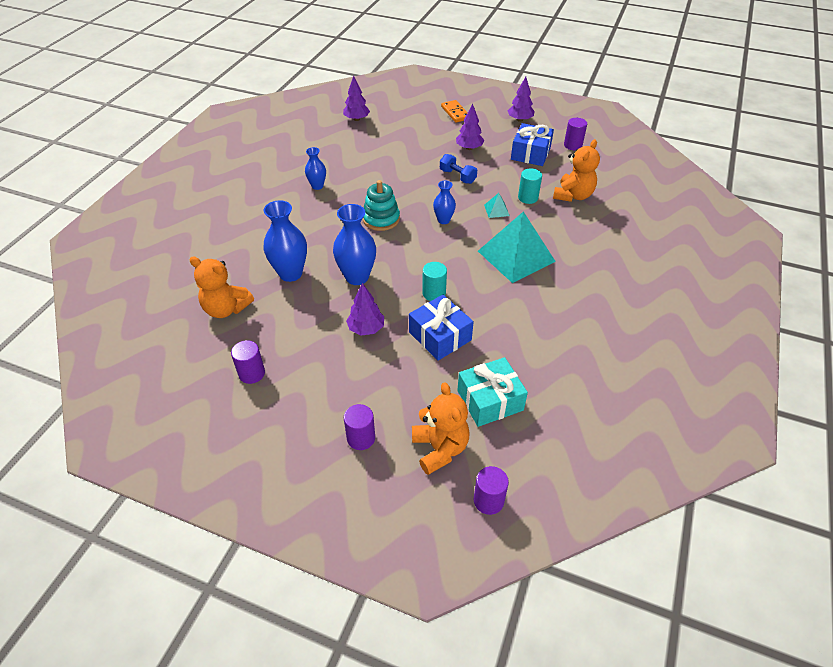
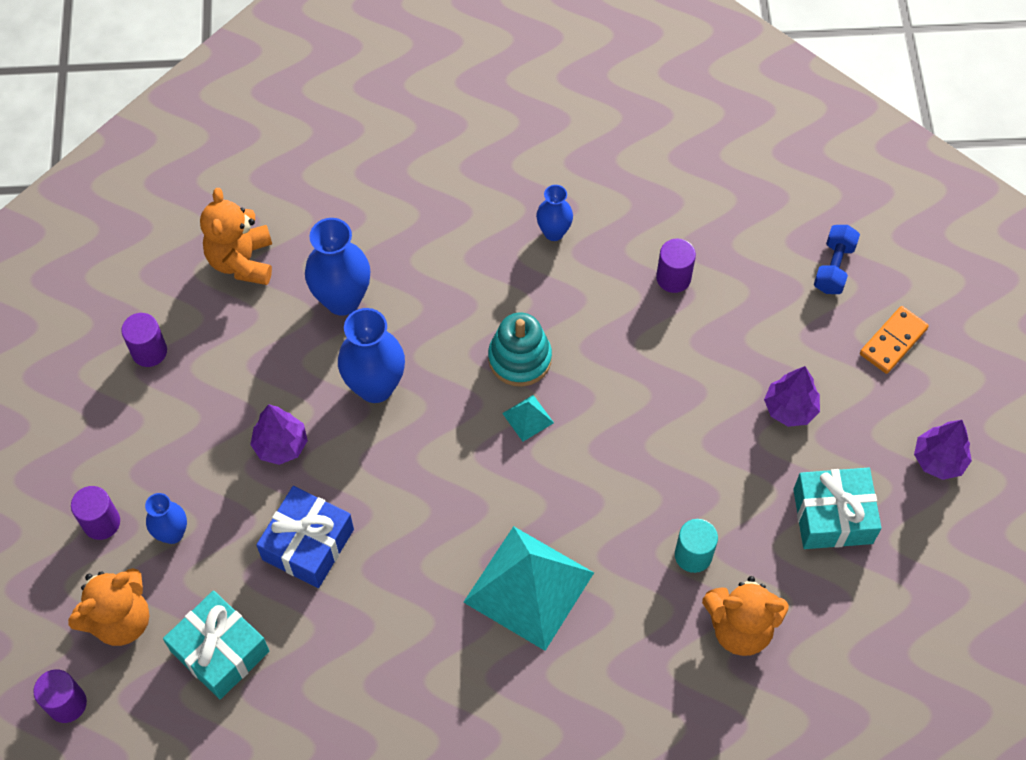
camera: 65 degrees right, 15 degrees up
(356, 119) = (774, 195): purple tree -> none
(434, 293) = (389, 502): turquoise cylinder -> none
(443, 220) = (563, 448): blue vase -> blue vase (172, 533)
(457, 176) = (693, 423): blue dumbbell -> blue dumbbell (834, 267)
(496, 210) = (632, 517): turquoise pyramid -> turquoise pyramid (528, 418)
(530, 153) = (832, 516): blue gift -> turquoise gift
(573, 145) = (904, 581): purple cylinder -> purple cylinder (673, 278)

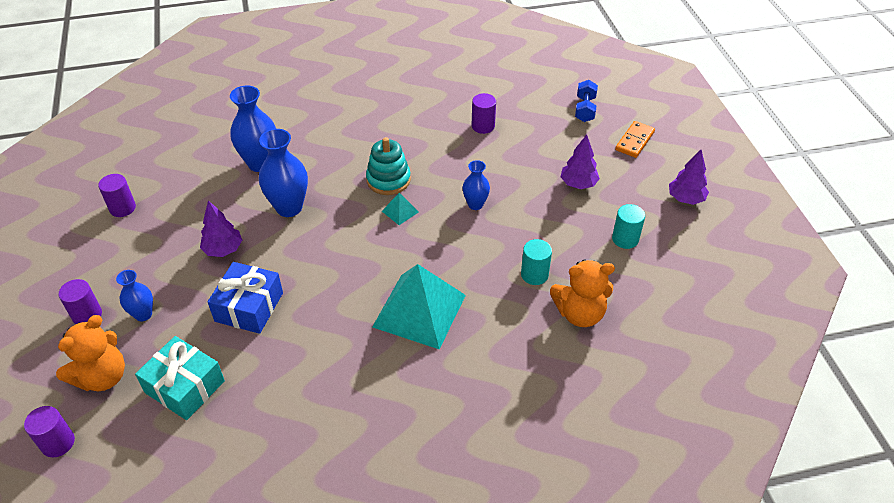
camera: 10 degrees left, 15 degrees down
(242, 261) = (187, 151): orange teddy bear -> none
(554, 232) = (399, 112): blue vase -> blue vase (475, 204)
(832, 516) = (625, 239): turquoise gift -> turquoise cylinder

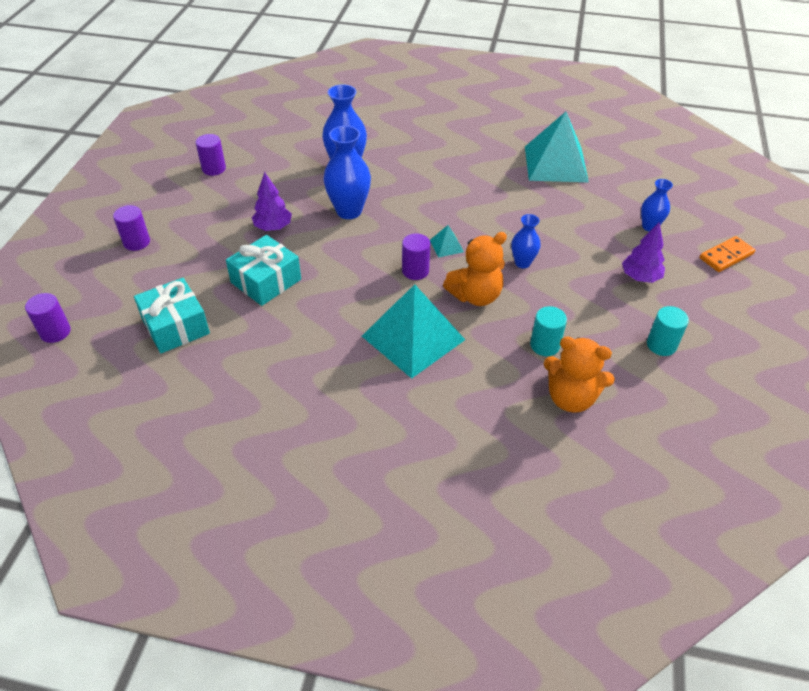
camera: 25 degrees right, 0 degrees up
(102, 377) = (119, 294): orange teddy bear -> orange teddy bear (475, 296)
(143, 314) = (179, 257): blue vase -> blue vase (649, 226)
(249, 307) = (266, 281): blue gift -> turquoise gift
(388, 180) = (452, 215): turquoise stacking toy -> none
(453, 99) = (555, 164): none -> turquoise pyramid
(483, 126) = (571, 196): purple cylinder -> purple cylinder (415, 271)
(585, 109) = (688, 211): blue dumbbell -> none
(685, 199) = (753, 329): purple tree -> none

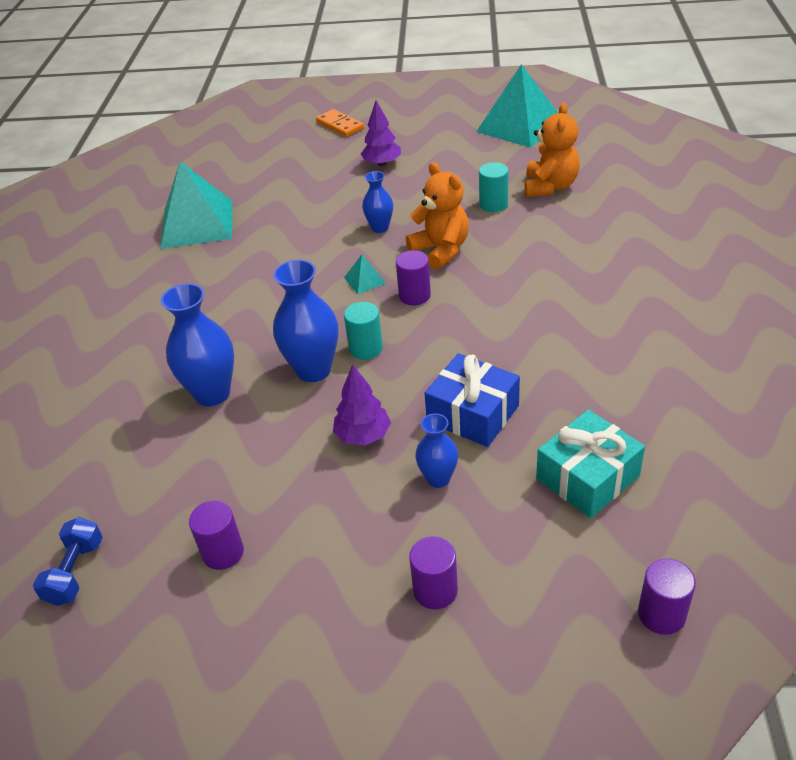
camera: 95 degrees left, 5 degrees down
(232, 123) = (75, 572): none -> blue dumbbell
(266, 281) = (472, 414): turquoise gift -> blue gift
(413, 337) = (518, 280): turquoise pyramid -> turquoise pyramid (519, 125)
(649, 226) = (304, 162): blue vase -> blue vase (438, 478)
(661, 345) = (467, 150): turquoise cylinder -> turquoise cylinder (366, 348)

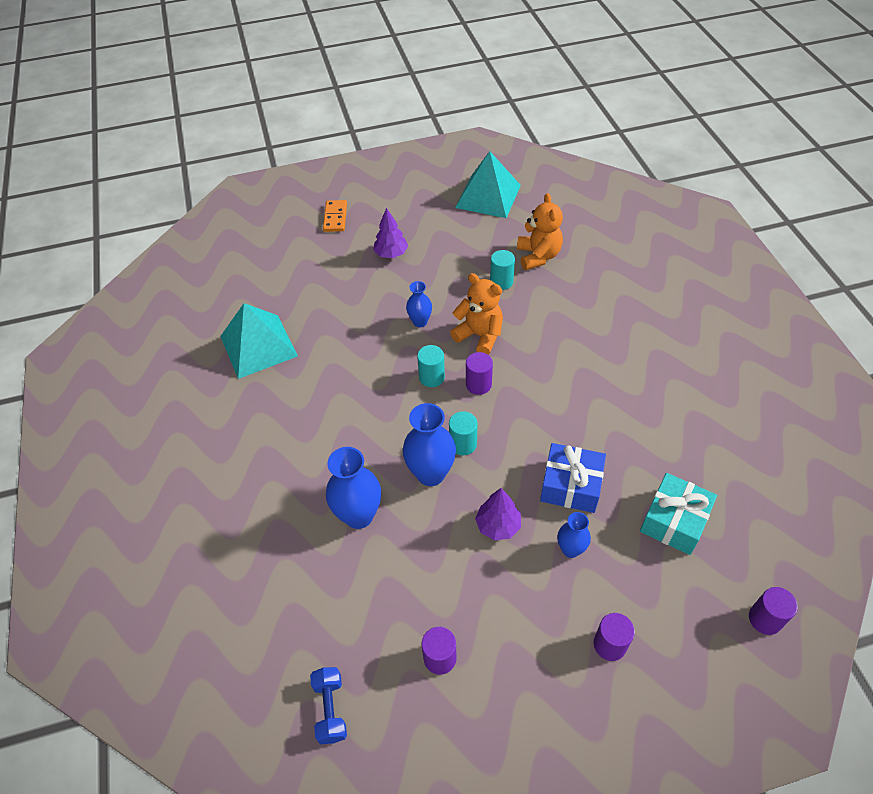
camera: 20 degrees left, 10 degrees up
(340, 125) = (335, 217): orange domino -> orange domino turned 60 degrees clockwise
(365, 280) = (431, 377): turquoise pyramid -> turquoise cylinder

